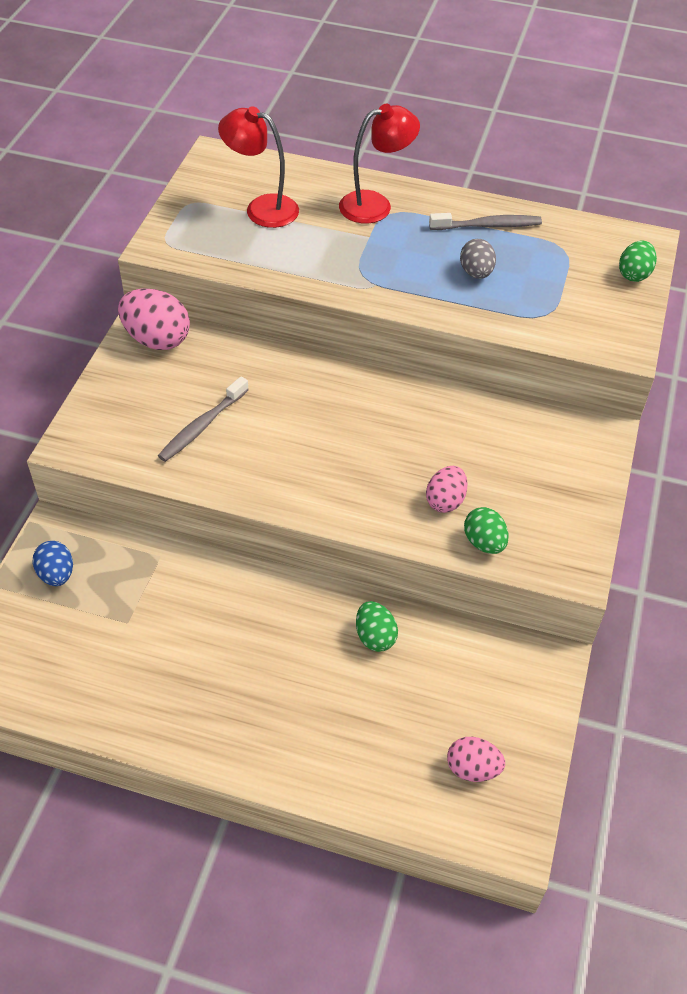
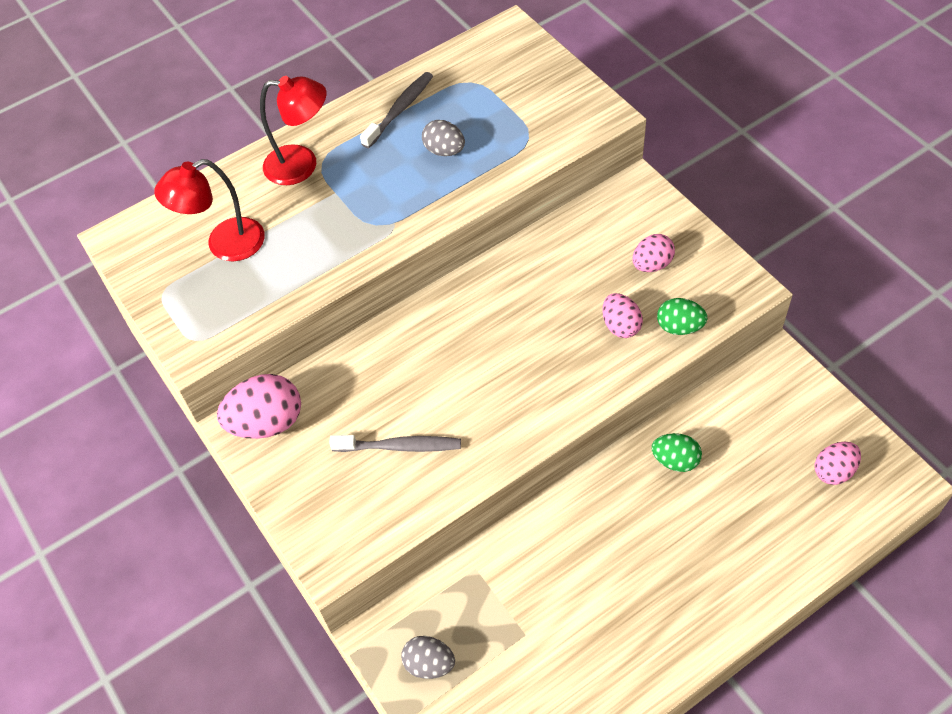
camera: 45 degrees left, 5 degrees up
(56, 574) = (429, 664): blue egg -> grey egg
(202, 426) = (400, 446): grey toothbrush -> grey toothbrush turned 75 degrees counterclockwise
(375, 205) = (302, 165): red lamp -> red lamp turned 75 degrees clockwise
(530, 487) = (652, 264): none -> pink egg
(634, 274) = (536, 60): green egg -> none

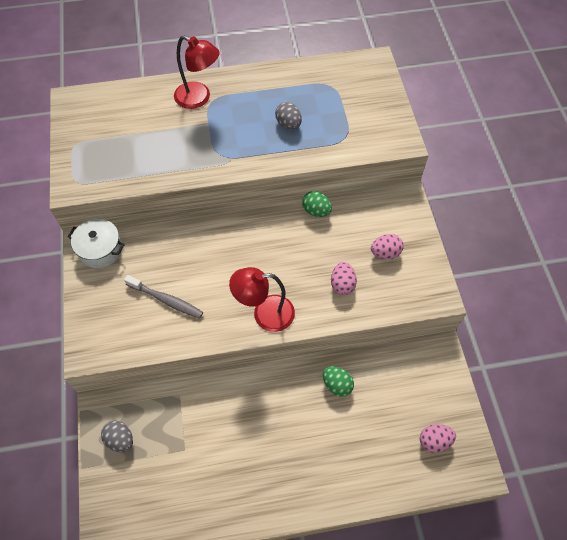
camera: 20 degrees right, 5 degrees up
(224, 245) = (126, 130): red lamp -> red lamp (265, 314)
(267, 423) = (100, 249): pink egg -> white pot
(400, 110) = (277, 86): grey toothbrush -> none
(679, 327) = (379, 302): green egg -> green egg (316, 211)

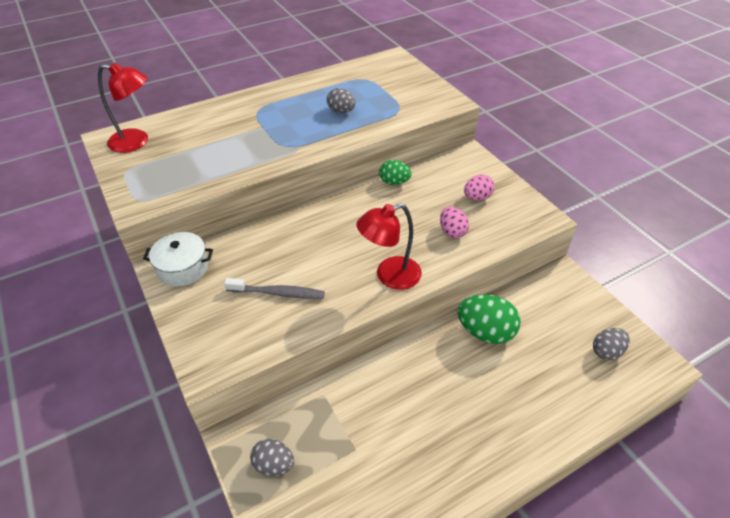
camera: 20 degrees left, 15 degrees down
(199, 98) = (244, 111): red lamp -> red lamp (136, 142)
(337, 385) = (485, 332): green egg -> green egg, size x1.63
(434, 441) = (606, 351): pink egg -> grey egg

